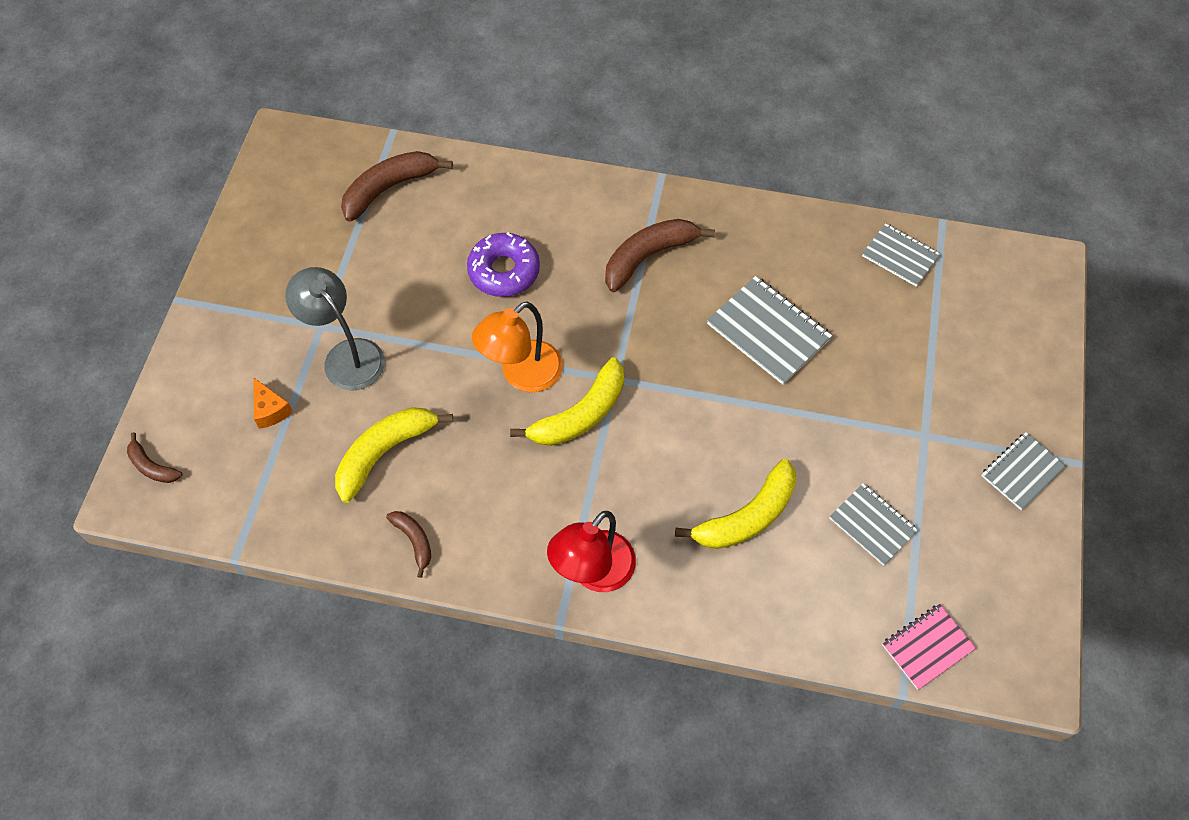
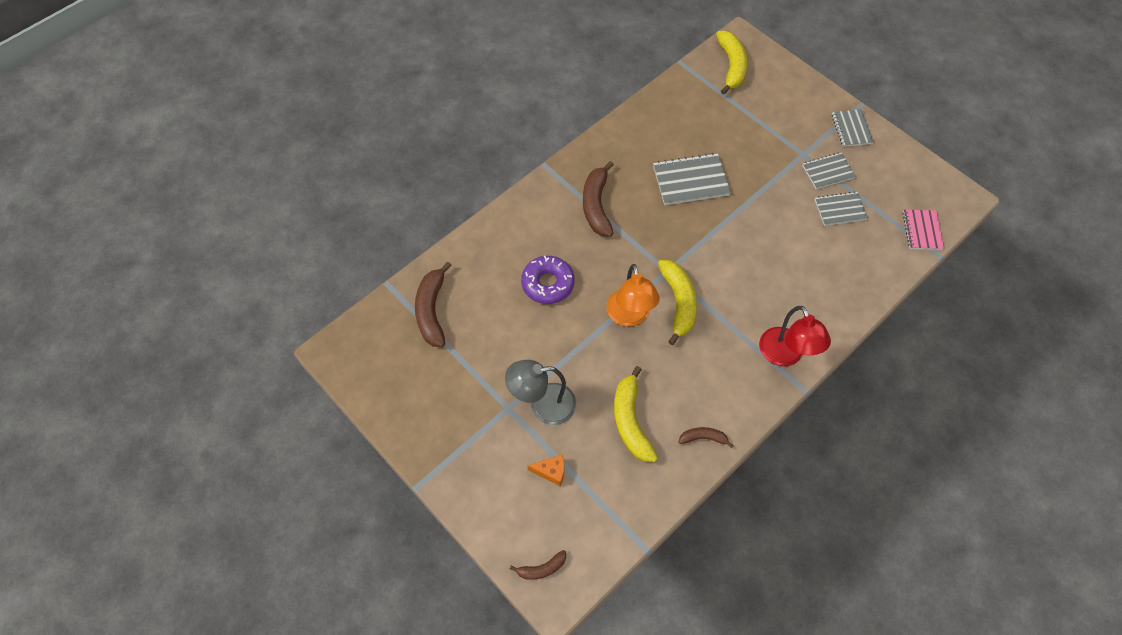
camera: 55 degrees left, 0 degrees up
(747, 516) = (798, 262): yellow banana -> yellow banana (731, 66)
(900, 256) = (688, 93): grey notebook -> grey notebook (828, 172)

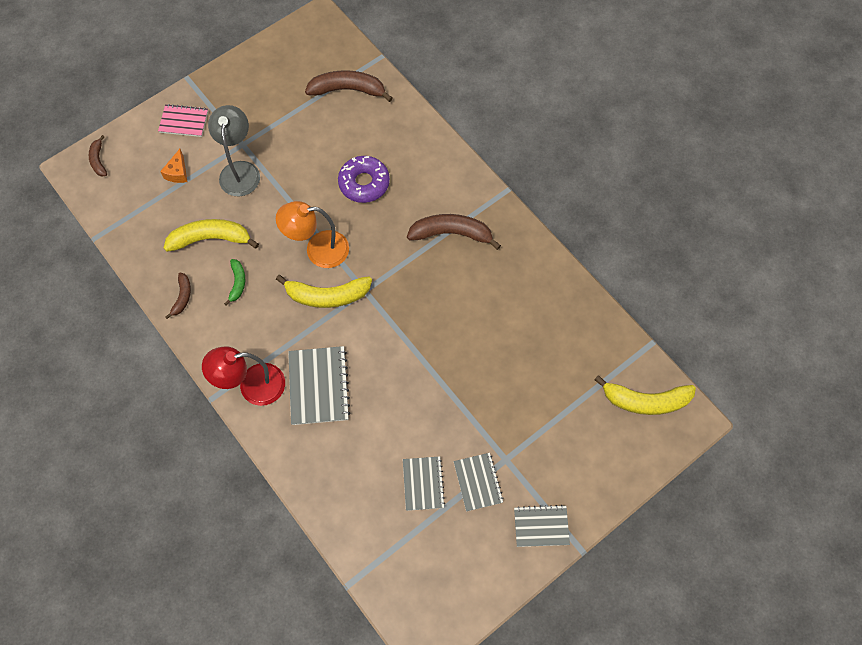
camera: 95 degrees right, 5 degrees up
(678, 386) = (237, 283): none -> green banana
(690, 180) = (476, 329): grey notebook -> grey notebook (319, 386)
(922, 230) = (385, 573): pink notebook -> pink notebook (184, 121)

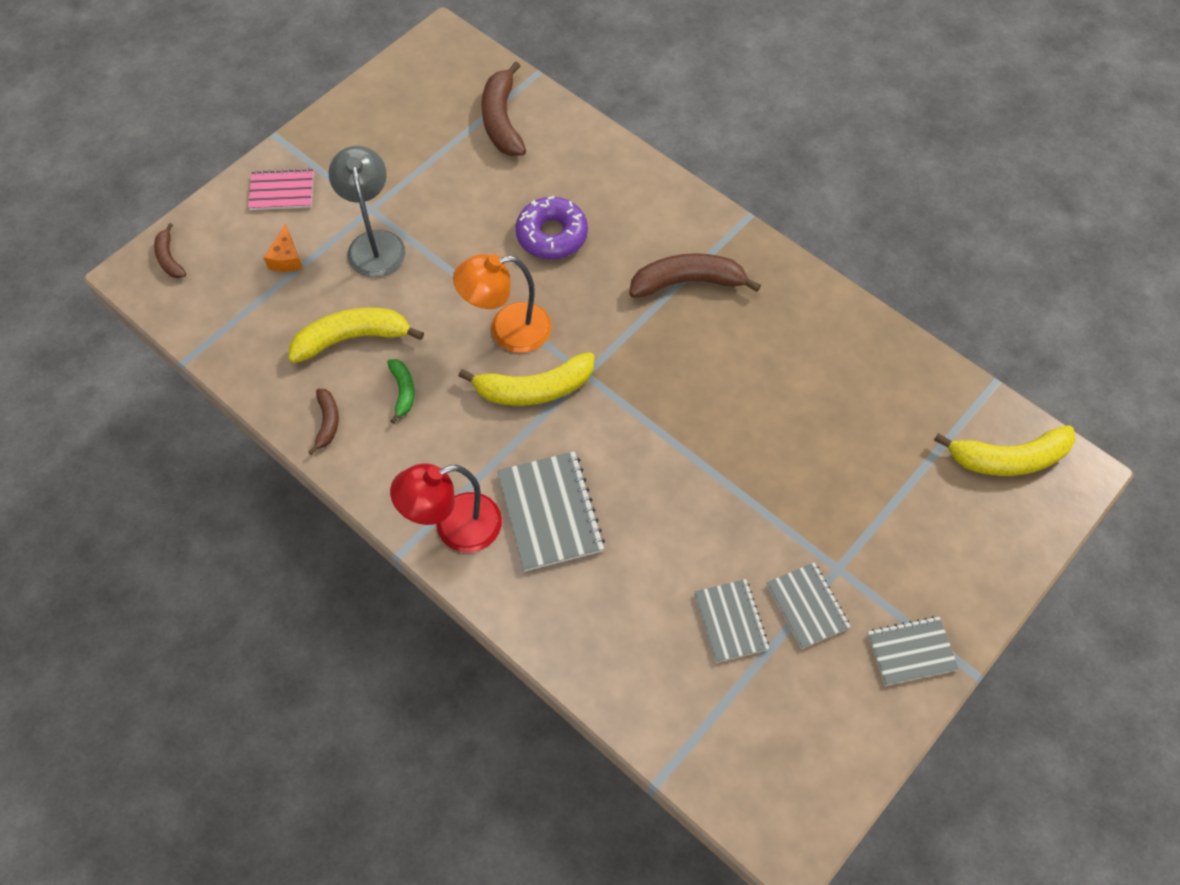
camera: 10 degrees left, 5 degrees down
(348, 90) = (502, 120): brown banana -> brown banana turned 90 degrees counterclockwise

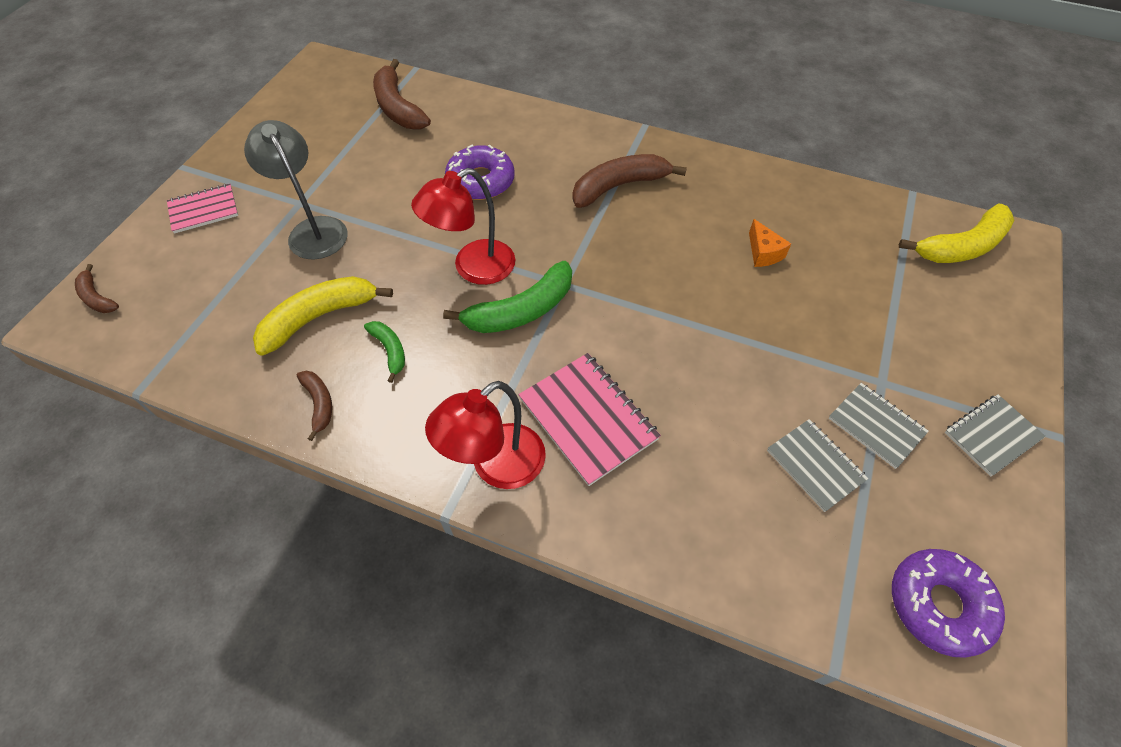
camera: 20 degrees left, 5 degrees down
(287, 258) = (226, 265): orange cheese -> orange cheese (763, 253)
(507, 330) = (473, 268): orange lamp -> red lamp
(534, 389) = (521, 310): yellow banana -> green banana
(550, 512) = (588, 419): grey notebook -> pink notebook
(770, 769) = (939, 605): none -> purple donut

